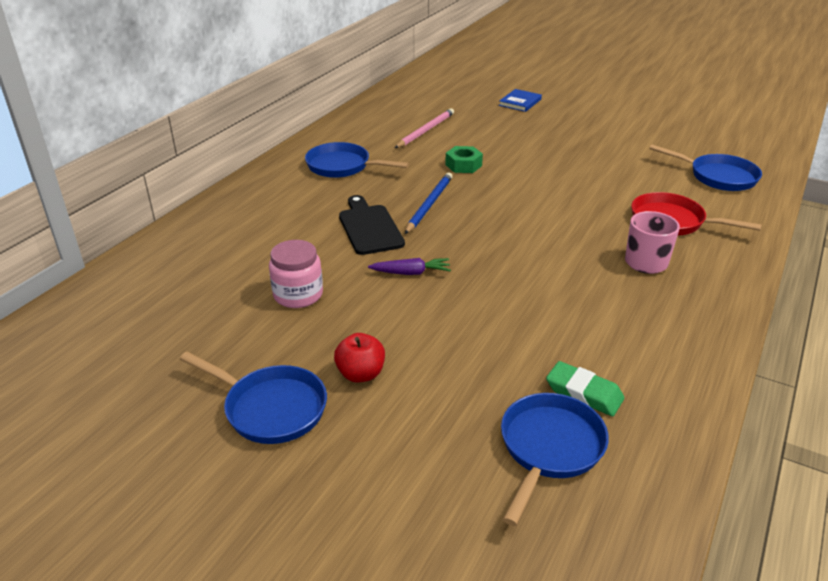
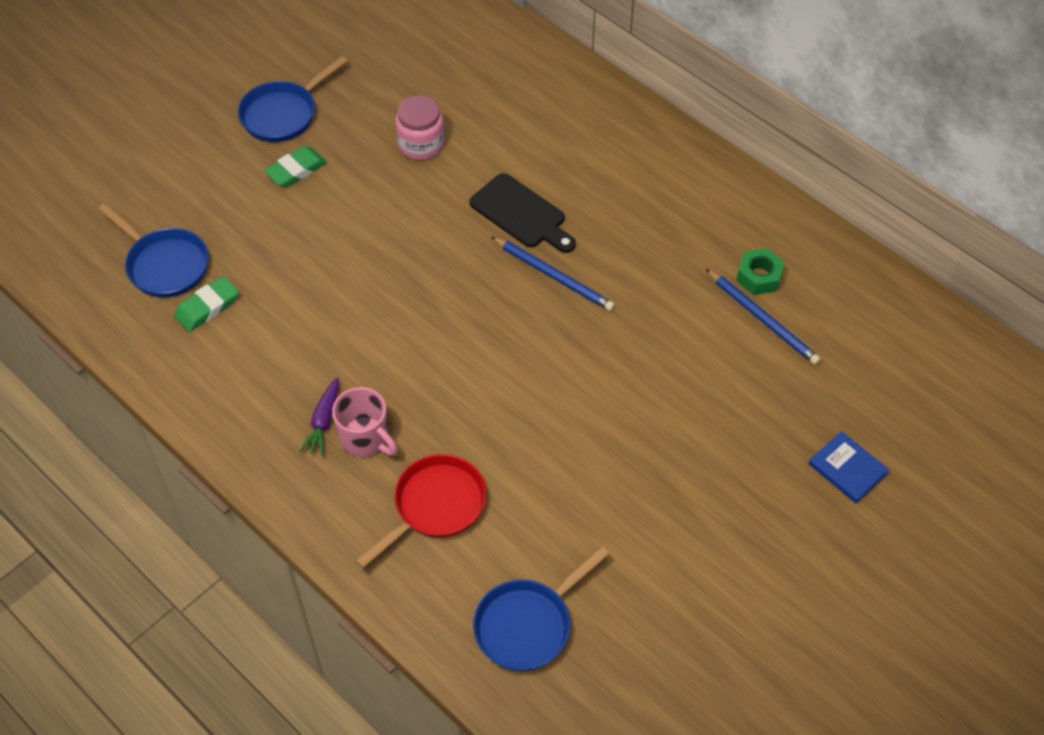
camera: 105 degrees right, 20 degrees up
(342, 166) = (674, 213): blue pan -> none
(361, 374) = (296, 170): red apple -> green eraser
(369, 227) = (521, 214): black cutting board -> black cutting board turned 45 degrees clockwise
(411, 273) = (424, 231): purple carrot -> purple carrot (323, 421)
(425, 130) = (763, 319): pink pencil -> blue pencil
(463, 165) = (644, 335): green nut -> green nut (759, 276)

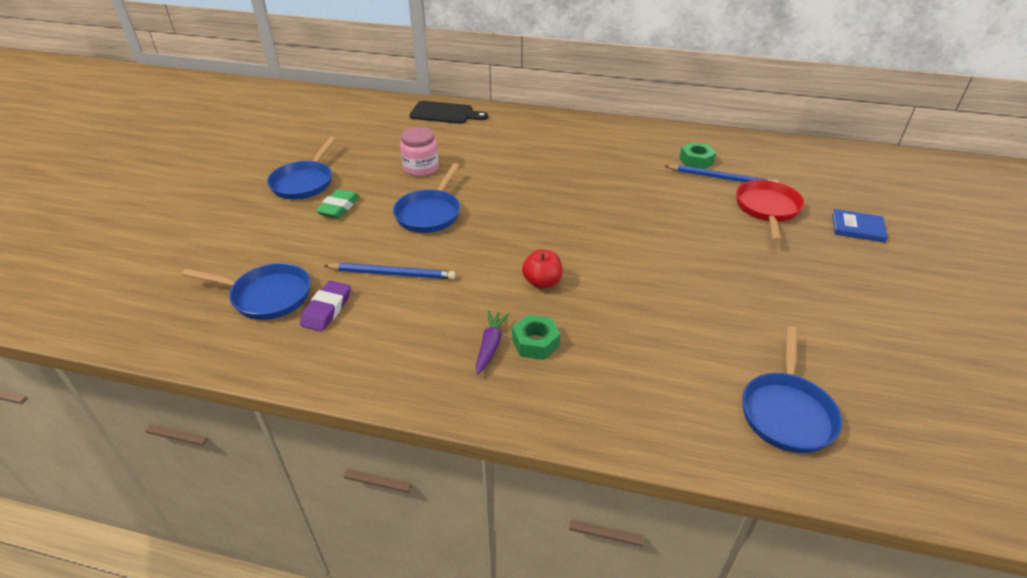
camera: 30 degrees left, 15 degrees down
(207, 307) = (327, 309): green eraser -> purple eraser
(323, 421) = (490, 345): purple carrot -> purple carrot turned 150 degrees counterclockwise
(365, 439) = (535, 343): pink mug -> green nut
(383, 222) = (430, 213): none -> blue pan
(427, 371) = (542, 282): none -> red apple
(435, 506) = (633, 363): red pan -> red pan (767, 209)
(521, 214) = (522, 179): black cutting board -> black cutting board (445, 113)
(554, 276) = (575, 201): blue pencil -> blue pencil (392, 274)

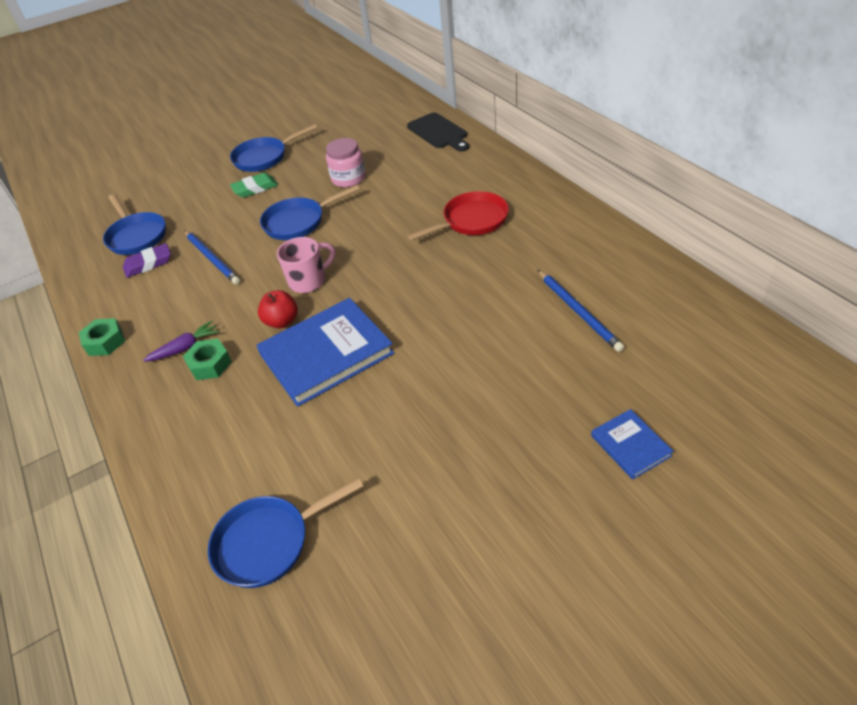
camera: 50 degrees right, 5 degrees up
(514, 246) = (309, 281): none -> pink mug
(615, 283) = (326, 354): none -> blue book
(696, 161) = (584, 280): green nut -> green nut (105, 342)
(767, 209) = (567, 368): red pan -> red pan (471, 221)

